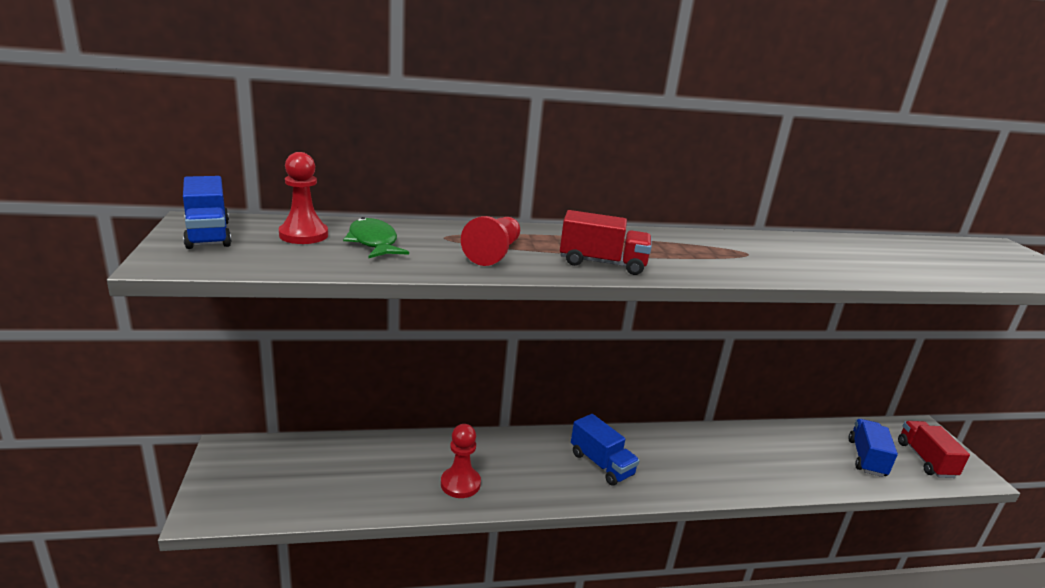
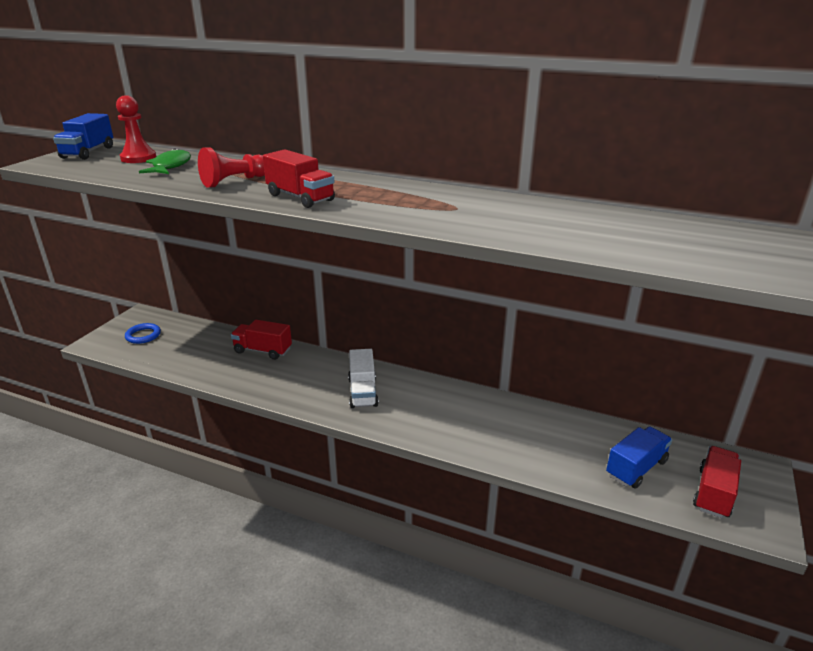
camera: 35 degrees right, 5 degrees up
(267, 478) = (143, 335): none -> blue ring
(446, 450) = (263, 350): none -> red truck
(460, 484) = (247, 373): red pawn -> none
(601, 464) = (363, 392): blue truck -> white truck

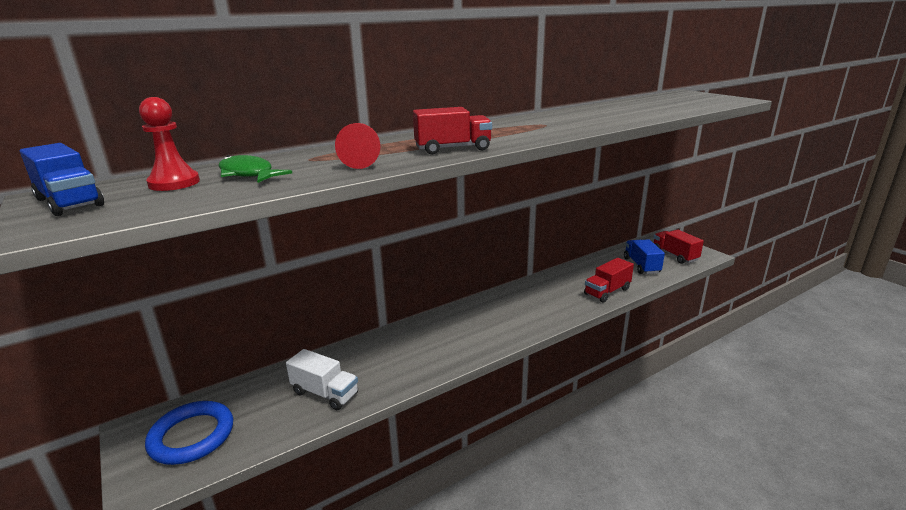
camera: 55 degrees left, 5 degrees down
(143, 335) = (192, 436): blue ring -> blue ring, size x1.69
(263, 350) = (346, 358): red truck -> red truck (607, 292)
(363, 392) = (473, 327): white truck -> white truck (325, 393)

